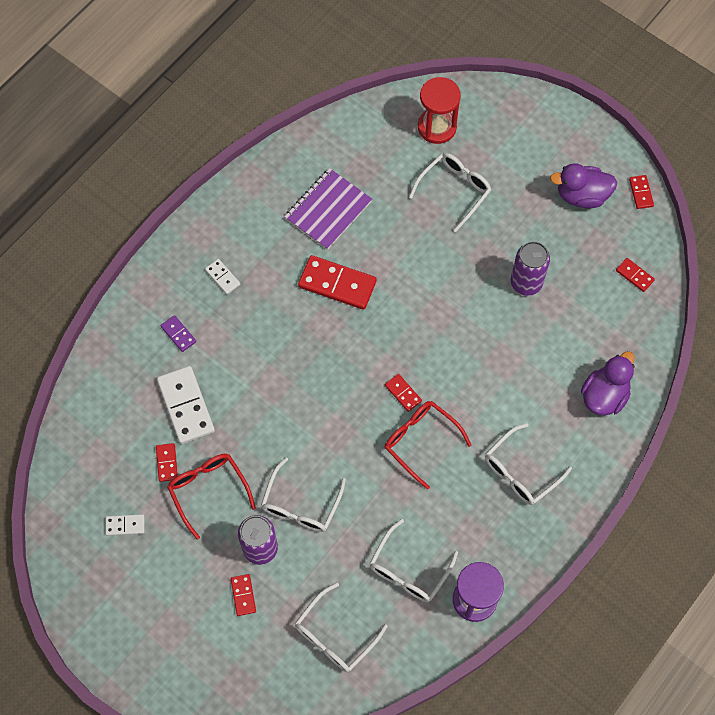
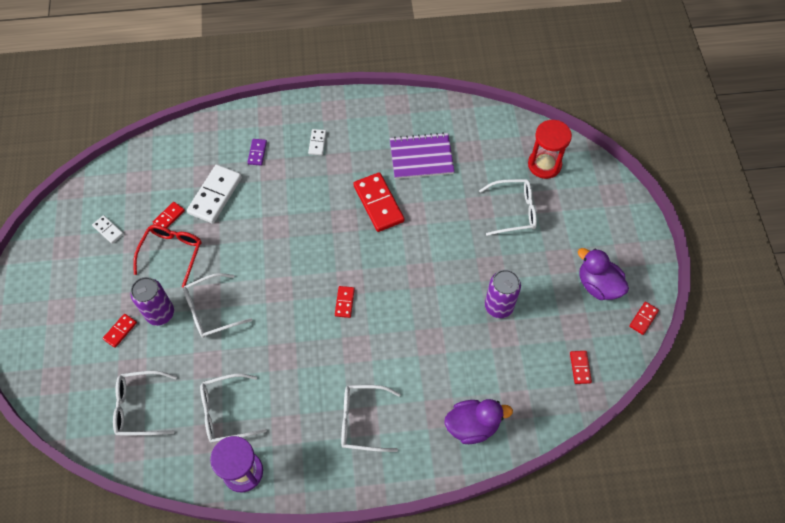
camera: 45 degrees right, 5 degrees down
(420, 441) = (322, 341): red glasses -> none

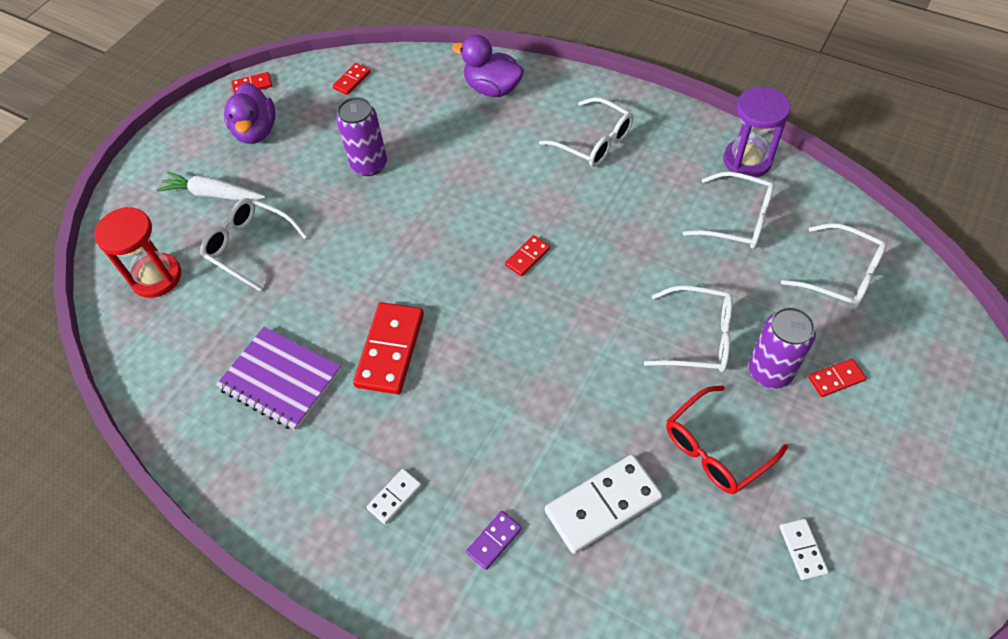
camera: 140 degrees left, 5 degrees down
(169, 217) = (693, 512): red domino -> none
(572, 227) = (213, 194): none -> white carrot

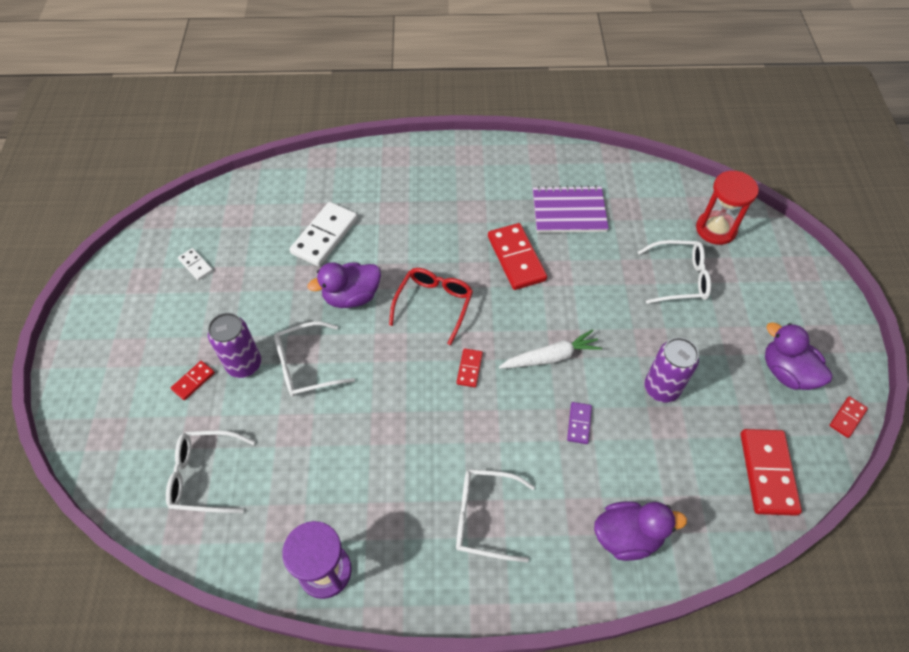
camera: 145 degrees right, 0 degrees up
(213, 194) = (751, 302): white carrot -> white carrot (551, 357)
(352, 80) = (767, 473): red domino -> red domino, size x1.99
(394, 497) = (448, 188): white domino -> none
(494, 541) = (377, 194): purple domino -> purple domino (579, 423)
(609, 396) = (351, 296): none -> purple duck
(715, 449) = (267, 296): red glasses -> red glasses (434, 304)
(737, 220) = (311, 491): white glasses -> none

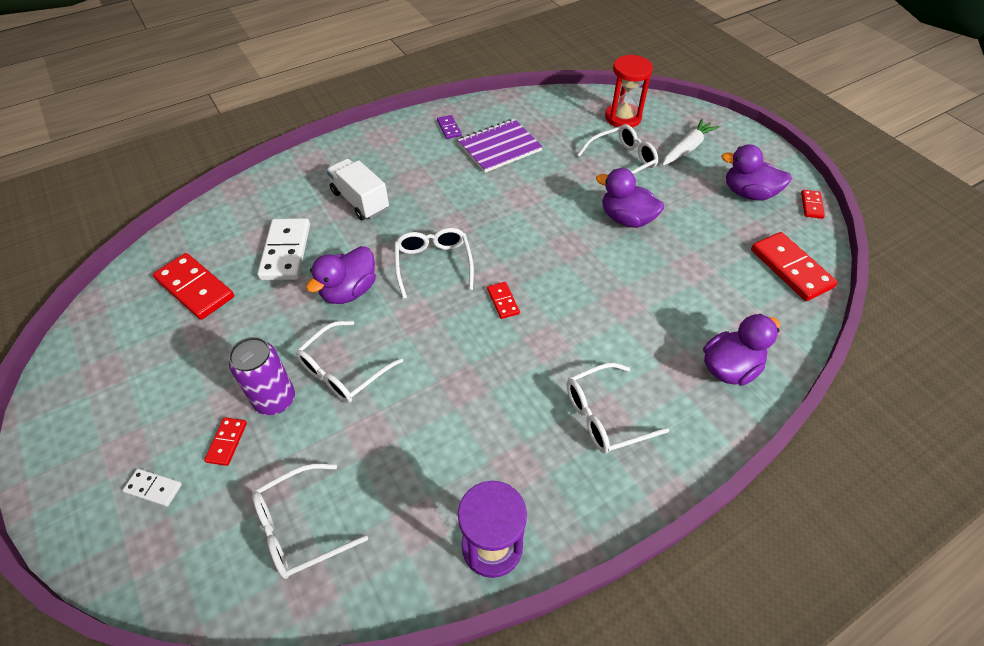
camera: 30 degrees left, 5 degrees down
(196, 265) = (158, 333): white domino -> white domino (153, 488)
(411, 214) = (360, 201): none -> white truck
(434, 304) = (433, 264): red glasses -> white glasses
(516, 258) = (481, 199): red domino -> red domino (195, 288)
(551, 357) = (566, 261): white carrot -> white carrot (687, 148)
(579, 423) = (626, 301): purple domino -> purple domino (449, 128)
(638, 341) = (626, 219): none -> purple duck
(661, 388) = (669, 245): purple can -> none

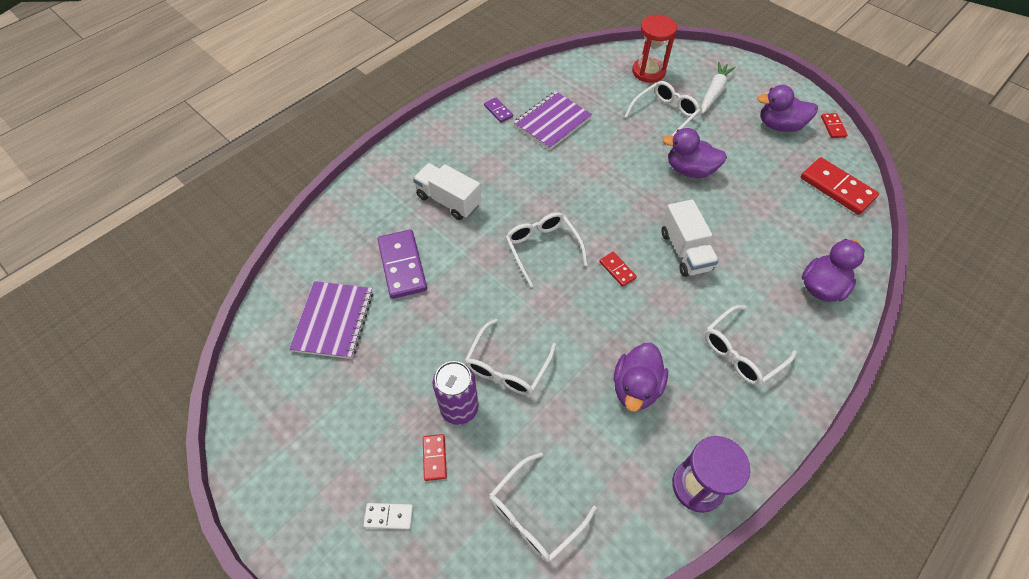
camera: 15 degrees left, 5 degrees up
(195, 288) = (333, 321): red domino -> purple notebook
(286, 251) = (402, 265): white domino -> purple domino
(349, 291) = (478, 291): purple duck -> purple duck (636, 387)
(586, 297) = (685, 251): none -> white truck

